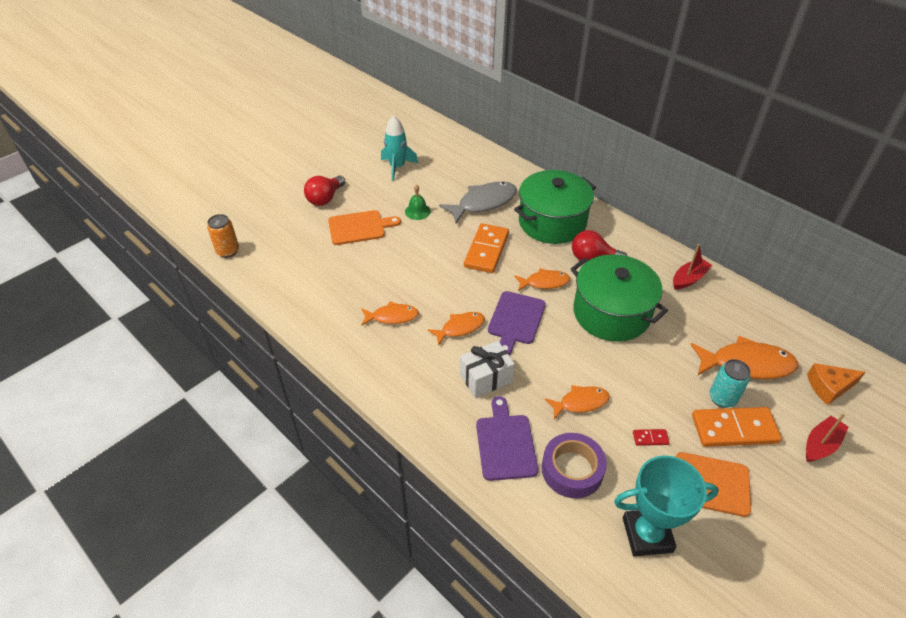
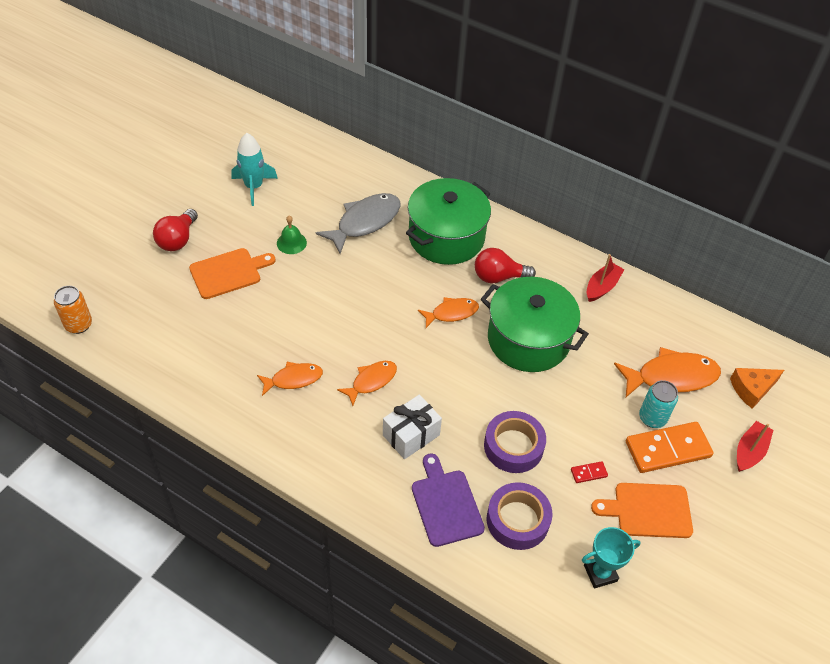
camera: 15 degrees left, 5 degrees up
(486, 250) = (380, 282): orange domino -> none
(515, 320) = (429, 363): purple cutting board -> none
(580, 402) = (513, 446): orange fish -> purple tape
(647, 535) = (600, 573): turquoise trophy -> turquoise trophy, size x0.64

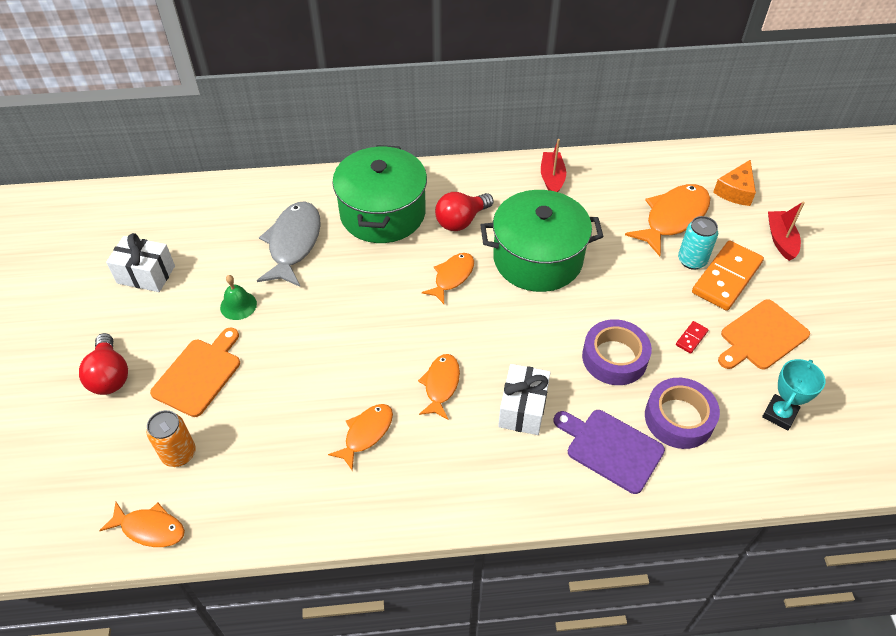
camera: 35 degrees left, 0 degrees up
(78, 325) = (75, 538): orange can -> orange can (179, 454)
(120, 348) = (150, 528): none -> orange fish
(254, 187) = (146, 274): turquoise rocket -> white gift

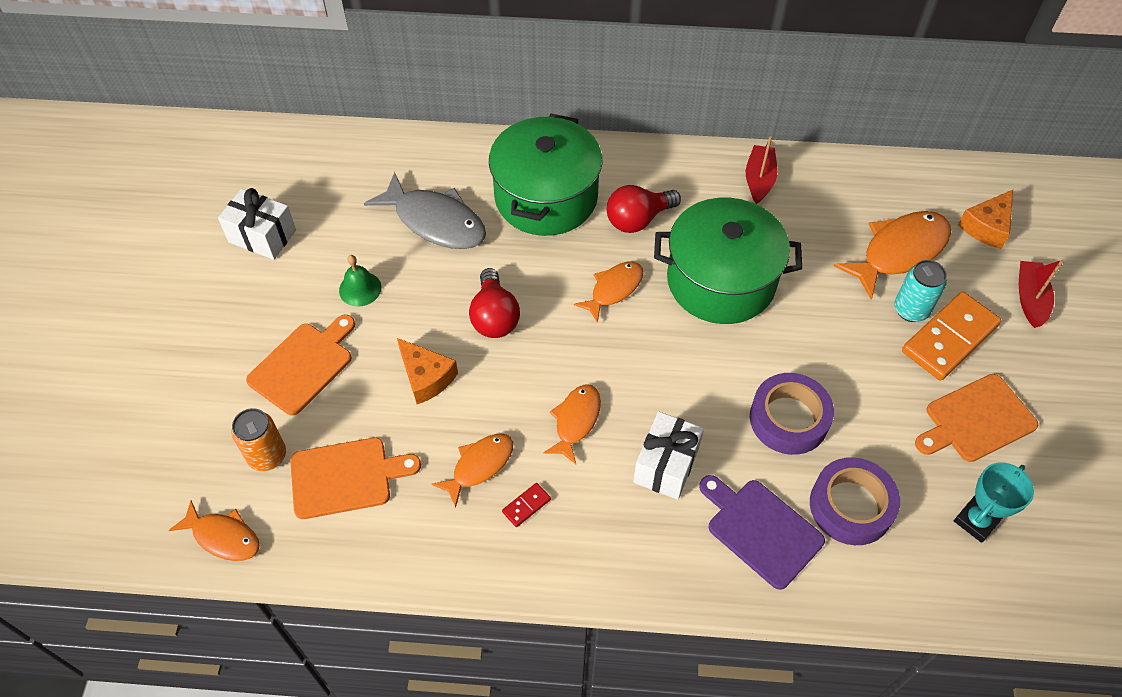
camera: 10 degrees right, 5 degrees up
(110, 376) = (205, 352): red light bulb -> red light bulb (494, 317)
(252, 461) = (346, 477): none -> orange cutting board
(293, 243) = (435, 221): grey fish -> grey fish turned 105 degrees clockwise
(307, 368) = (426, 377): none -> orange cheese
(691, 338) = (888, 409): red domino -> red domino (526, 506)

